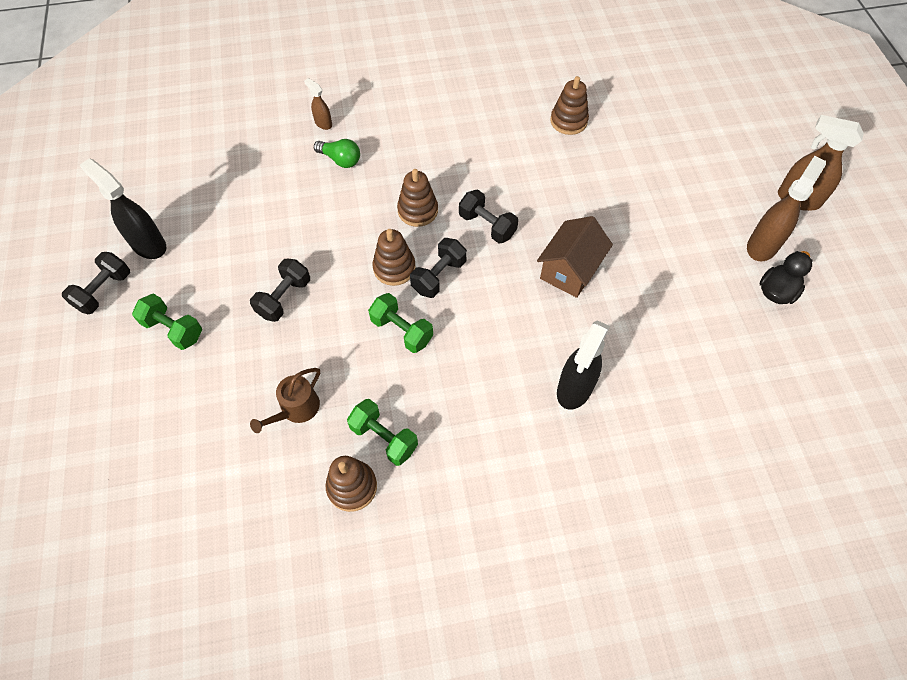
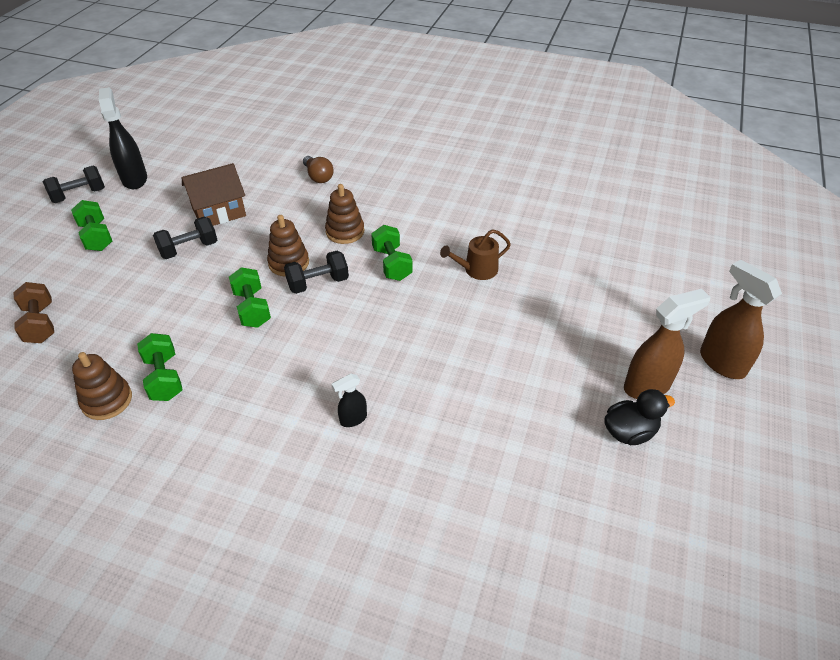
camera: 30 degrees right, 15 degrees down
(210, 449) = (40, 324): none -> brown dumbbell
(296, 409) = (123, 326): brown watering can -> brown watering can (477, 270)
(323, 123) = (328, 149): brown spray bottle -> none
(340, 160) = (318, 176): green light bulb -> brown light bulb
(487, 226) = (392, 264): black dumbbell -> green dumbbell
(568, 121) = (534, 216): brown stacking toy -> none
(570, 270) = (434, 326): brown house -> brown house (219, 212)
(574, 389) = (353, 419): black spray bottle -> black spray bottle, size x0.53

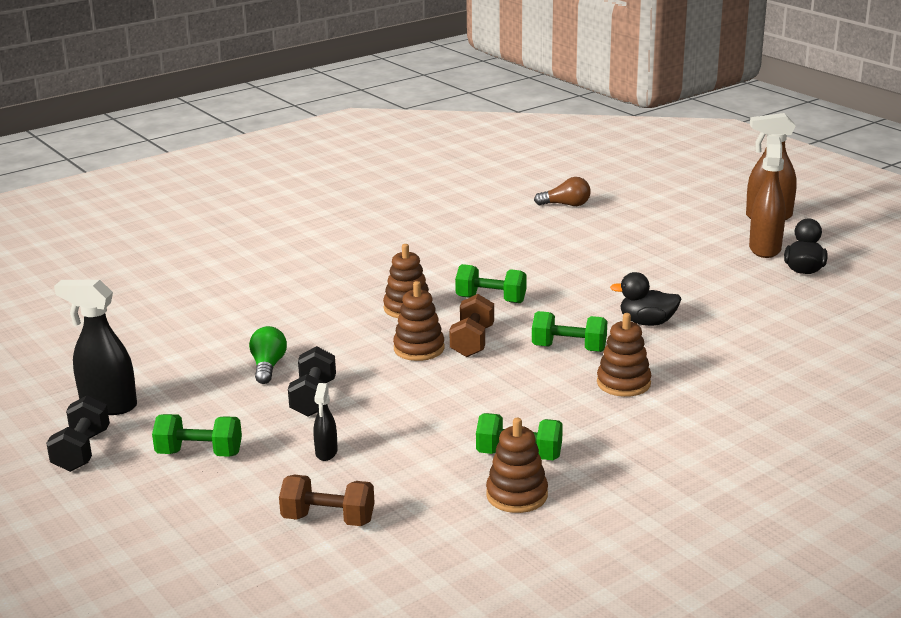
camera: 55 degrees left, 20 degrees down
(219, 212) = (268, 366): brown house -> green light bulb
(252, 308) = (468, 384): green dumbbell -> green dumbbell (569, 348)
(309, 391) = (623, 383): none -> brown stacking toy
(318, 176) = (287, 297): brown light bulb -> brown light bulb (566, 205)
(318, 283) = (472, 342): black dumbbell -> brown dumbbell
(353, 419) = (680, 372): black spray bottle -> black spray bottle (326, 453)
(426, 364) = (647, 322): none -> black duck
(477, 270) = (550, 266): brown watering can -> none

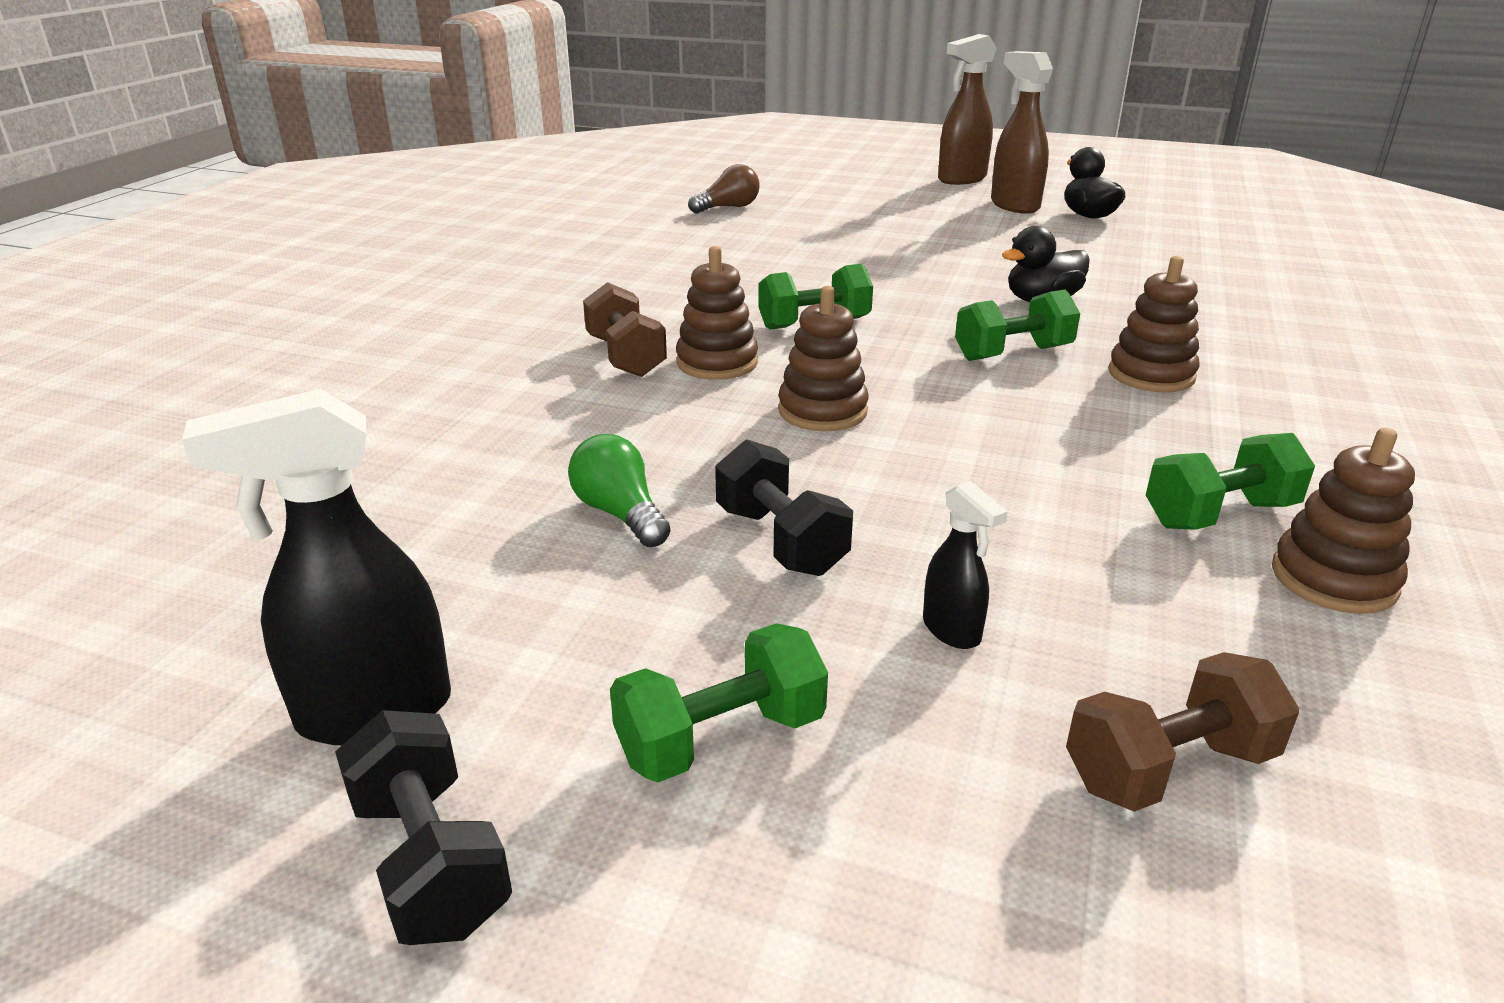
camera: 35 degrees left, 5 degrees up
(472, 342) = (880, 380): brown dumbbell -> brown dumbbell (625, 357)

